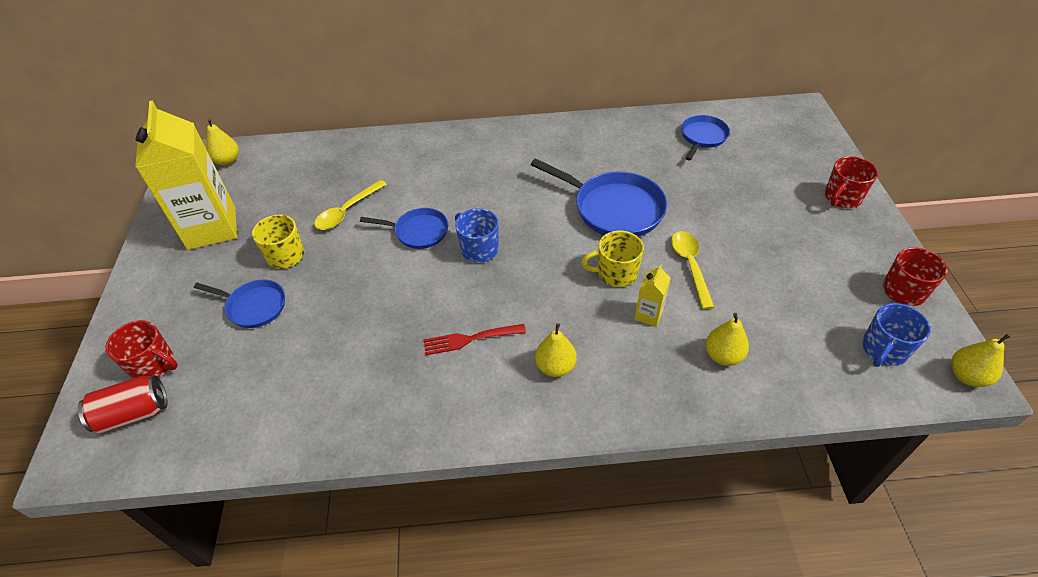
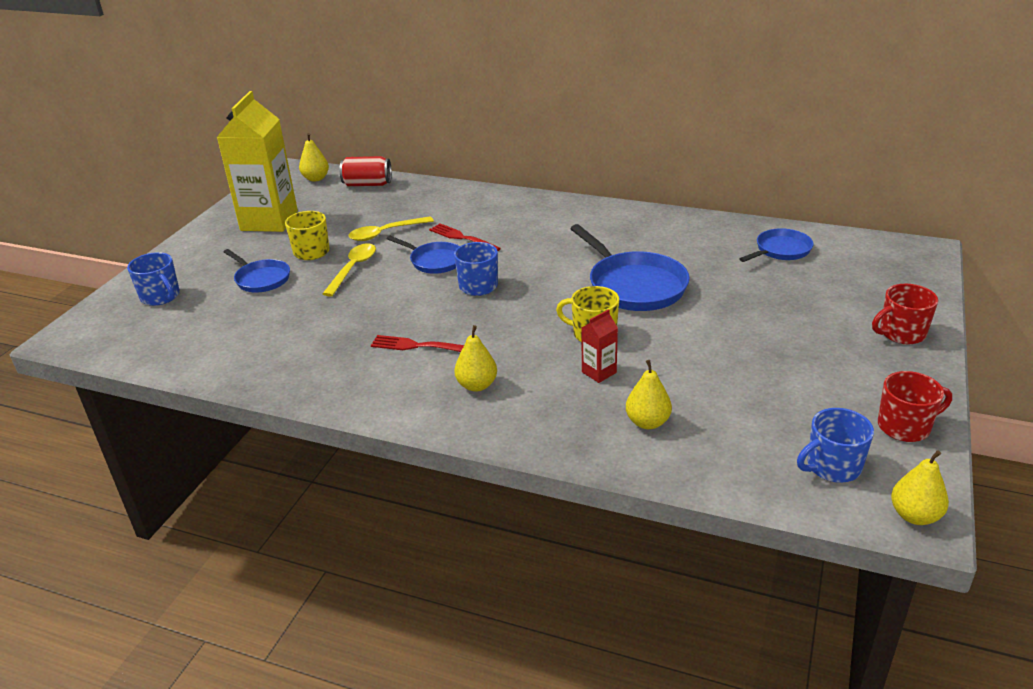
camera: 25 degrees right, 15 degrees down
(133, 414) = (125, 322): red can -> red can (367, 184)
(153, 365) = (161, 297): red mug -> blue mug
(427, 196) = (462, 238): none -> red fork
(648, 315) = (599, 372): yellow carton -> red carton
(690, 266) = (675, 347): yellow spoon -> yellow spoon (353, 269)

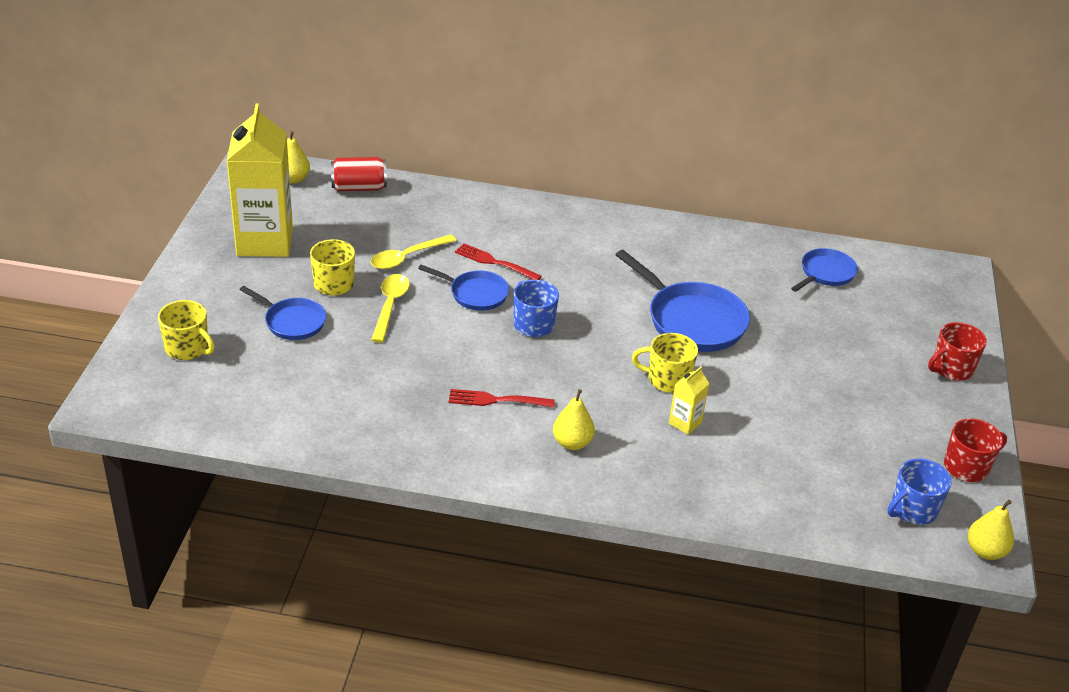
camera: 15 degrees left, 5 degrees up
(161, 297) = (188, 348): blue mug -> yellow mug
(599, 372) = (685, 423): red carton -> yellow carton
(647, 422) = (744, 474): yellow pear -> none

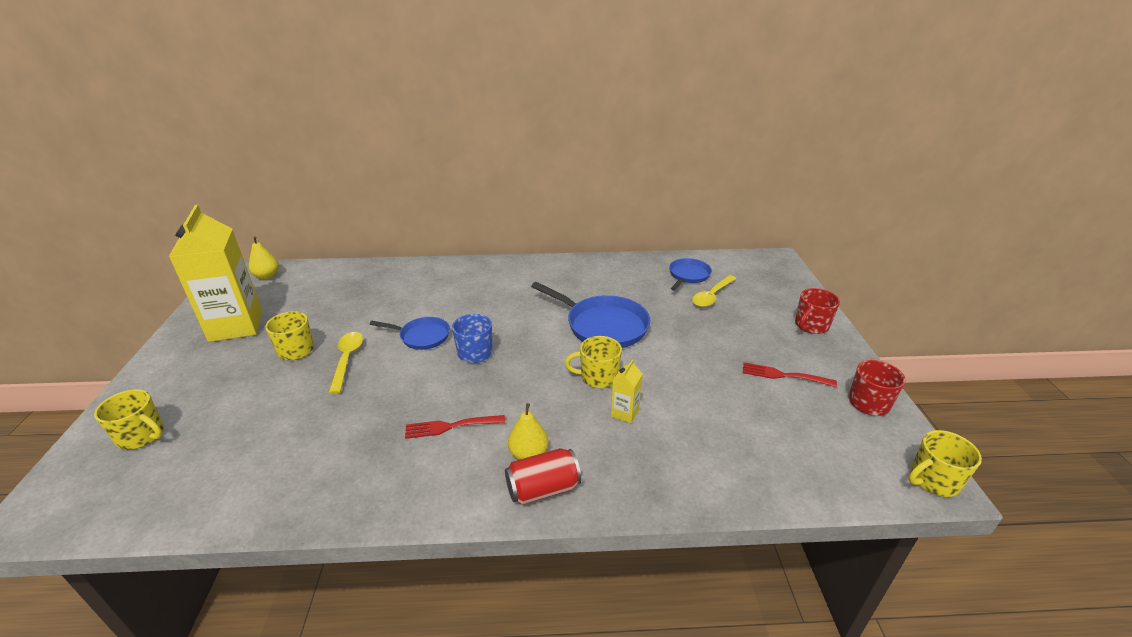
camera: 10 degrees left, 5 degrees down
(292, 322) = (254, 390): blue pan -> none
(359, 187) = (321, 274): red can -> red can (543, 489)
(407, 257) = (362, 318): yellow spoon -> yellow spoon (712, 296)
(495, 262) = (436, 309): red fork -> red fork (784, 375)
(912, 510) = (850, 453): blue mug -> none
(985, 551) = (933, 480): yellow pear -> yellow mug

